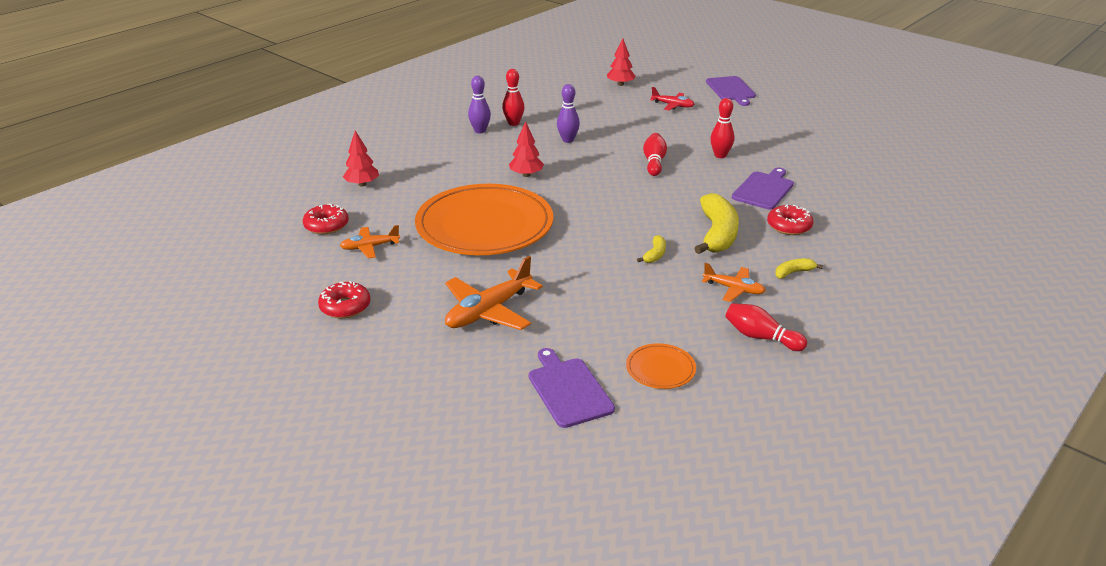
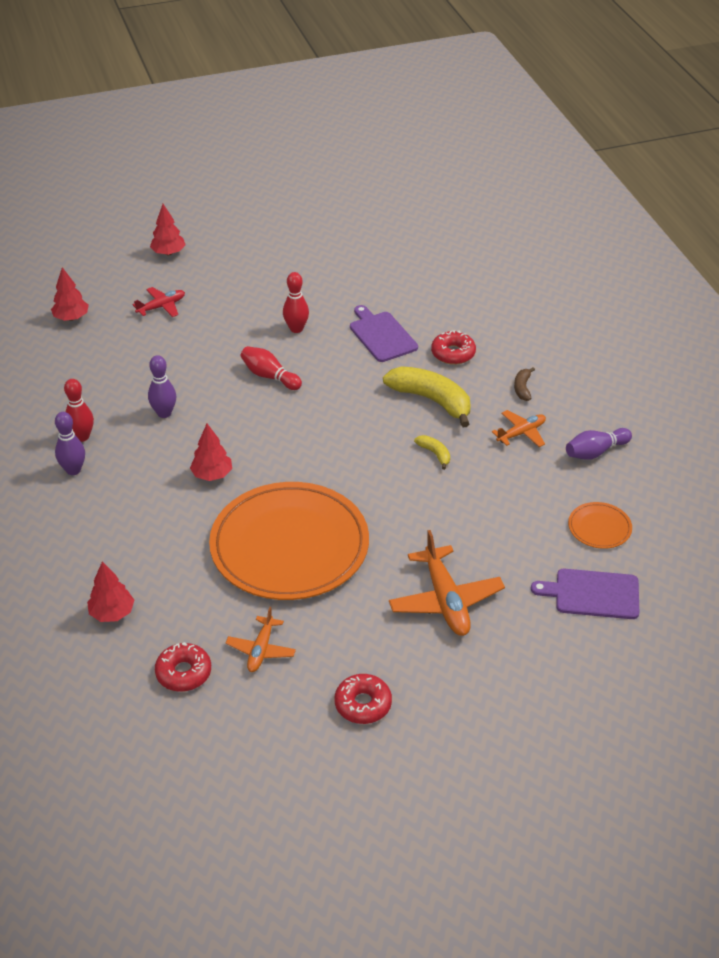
camera: 60 degrees left, 10 degrees up
(731, 90) = (168, 253): purple cutting board -> red tree
(761, 337) = (595, 452): red bowling pin -> purple bowling pin
(793, 272) = (522, 388): yellow banana -> brown banana

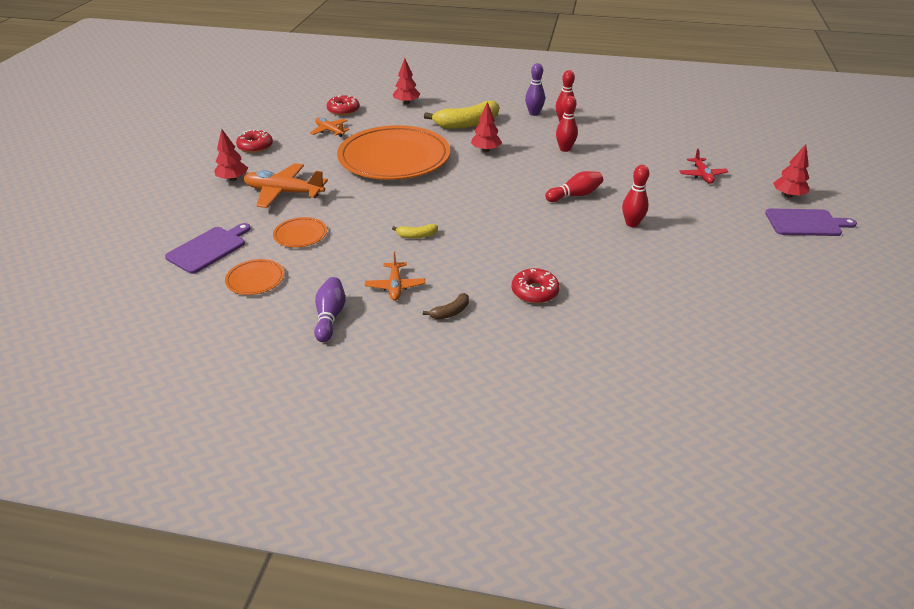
camera: 120 degrees right, 5 degrees down
(71, 318) = (706, 141): red tree -> red tree (233, 179)
(164, 413) = (565, 149): purple bowling pin -> red bowling pin
(381, 335) = (592, 262): purple cutting board -> purple cutting board (806, 223)
(432, 400) = (480, 257): yellow banana -> yellow banana (467, 124)
(507, 538) = (300, 235): none -> orange plate
(522, 388) = (450, 312): brown banana -> brown banana turned 105 degrees clockwise

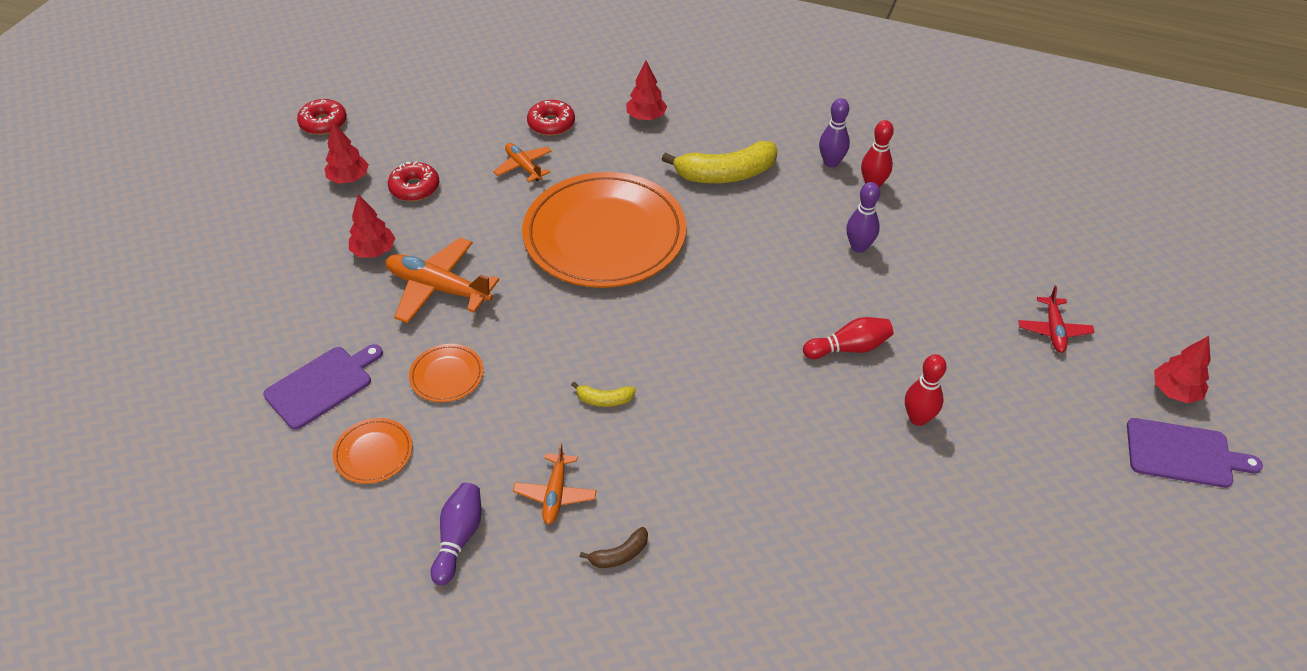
camera: 10 degrees right, 10 degrees up
(486, 150) = (740, 235): red tree -> red tree (349, 179)
(534, 292) = (743, 534): red donut -> red donut (323, 123)
(565, 149) = (859, 247): red bowling pin -> purple bowling pin

